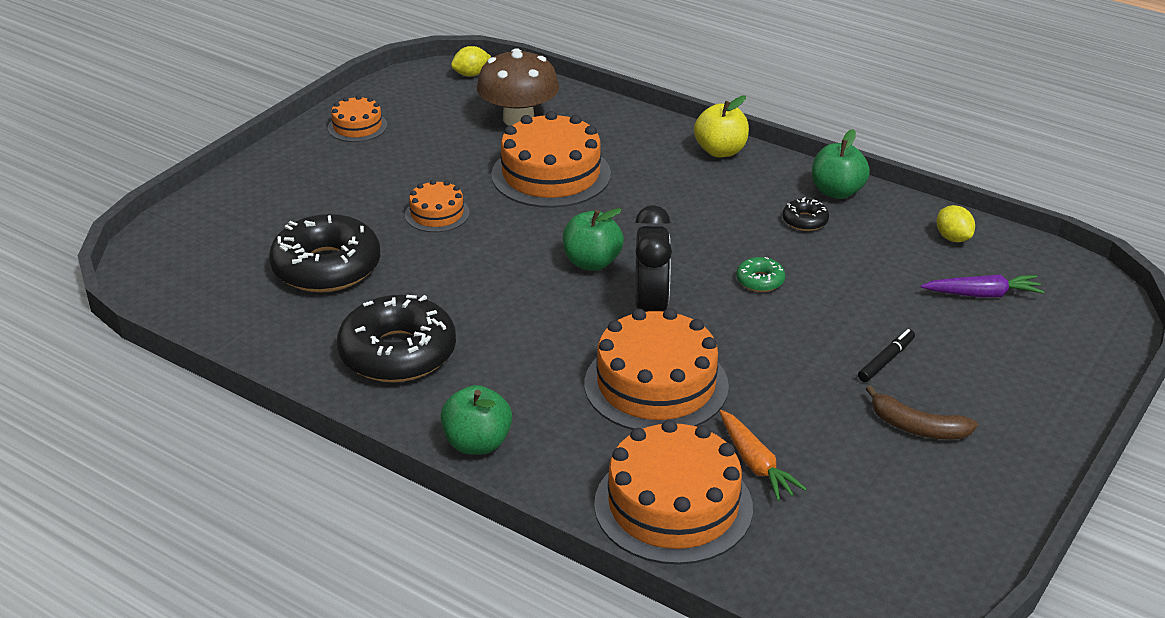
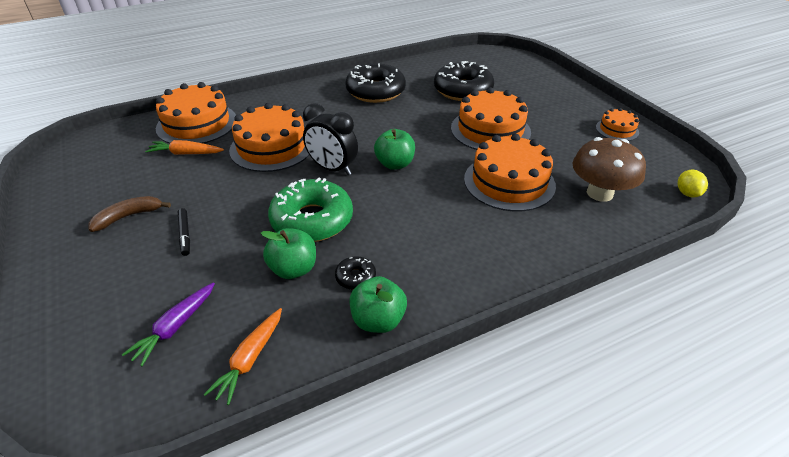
camera: 120 degrees right, 5 degrees up
(437, 214) = (490, 130): orange cake -> orange cake, size x1.92
(477, 443) = (294, 93): green apple -> green apple (293, 269)
(720, 151) = (491, 279): yellow apple -> none
(760, 281) = (312, 220): green donut -> green donut, size x2.27
(953, 238) = (250, 359): yellow lemon -> orange carrot

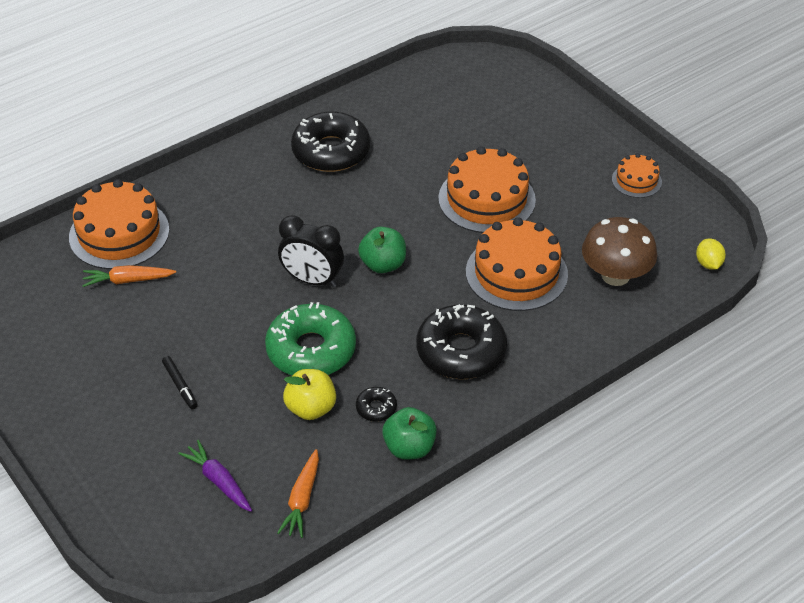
camera: 10 degrees left, 5 degrees up
(128, 216) = (106, 373): brown banana -> none
(175, 327) = (219, 481): purple carrot -> purple carrot turned 120 degrees clockwise
(272, 147) = (229, 258): orange cake -> none
(293, 269) = (311, 408): green apple -> yellow apple
(463, 90) = (443, 136): black donut -> black donut (461, 351)

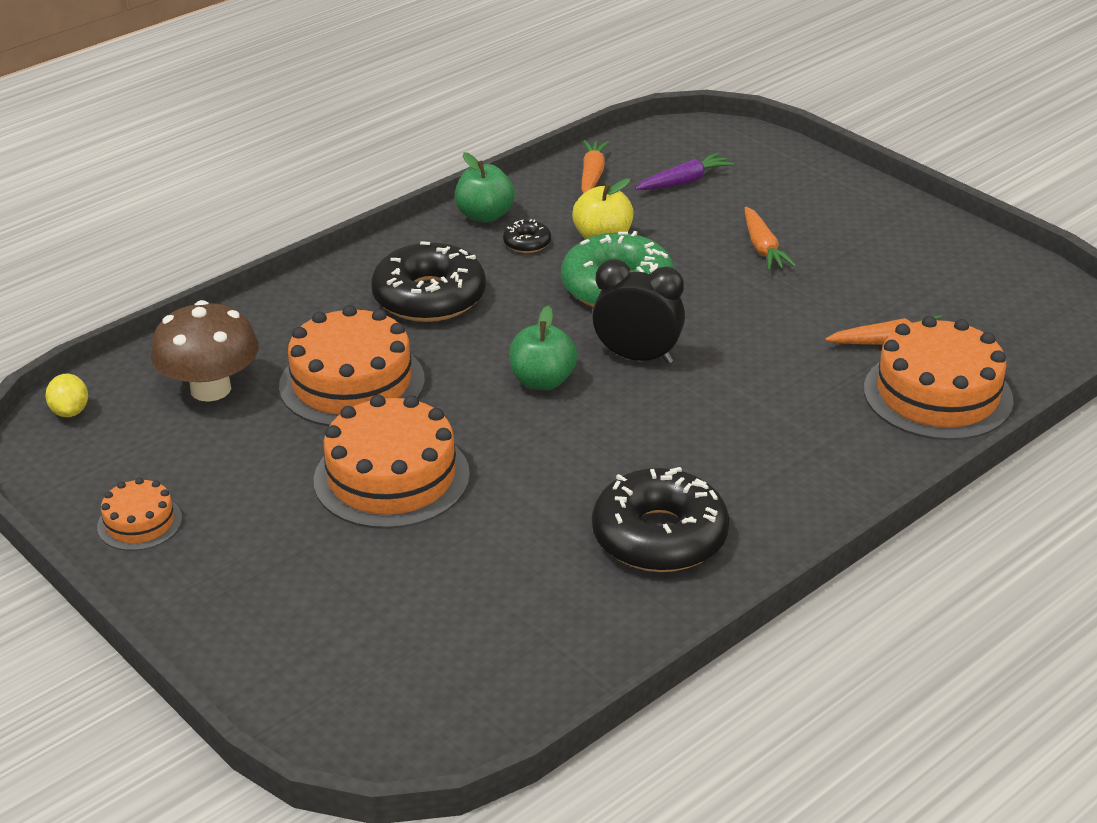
camera: 175 degrees right, 10 degrees down
(180, 386) = (763, 248): black marker -> orange carrot
(219, 481) = (683, 181): purple carrot -> purple carrot turned 75 degrees counterclockwise

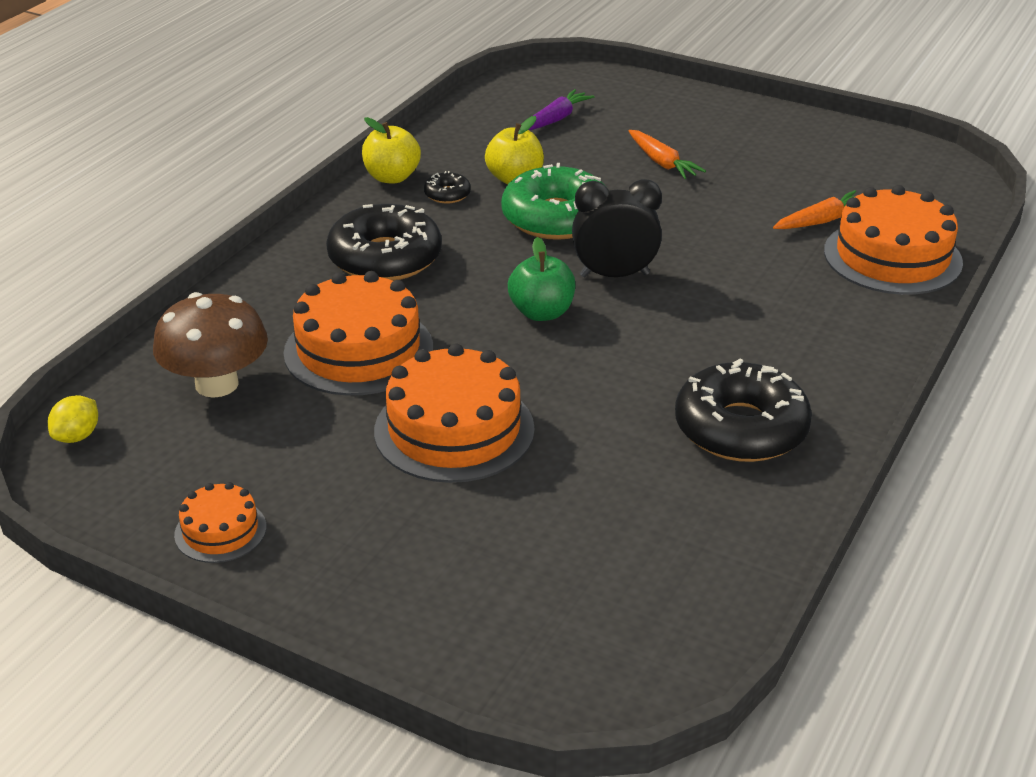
camera: 20 degrees left, 0 degrees up
(70, 411) = (77, 436): yellow lemon -> yellow lemon turned 60 degrees clockwise
(485, 216) = (392, 177): green apple -> yellow apple
(592, 175) = (469, 127): orange carrot -> none

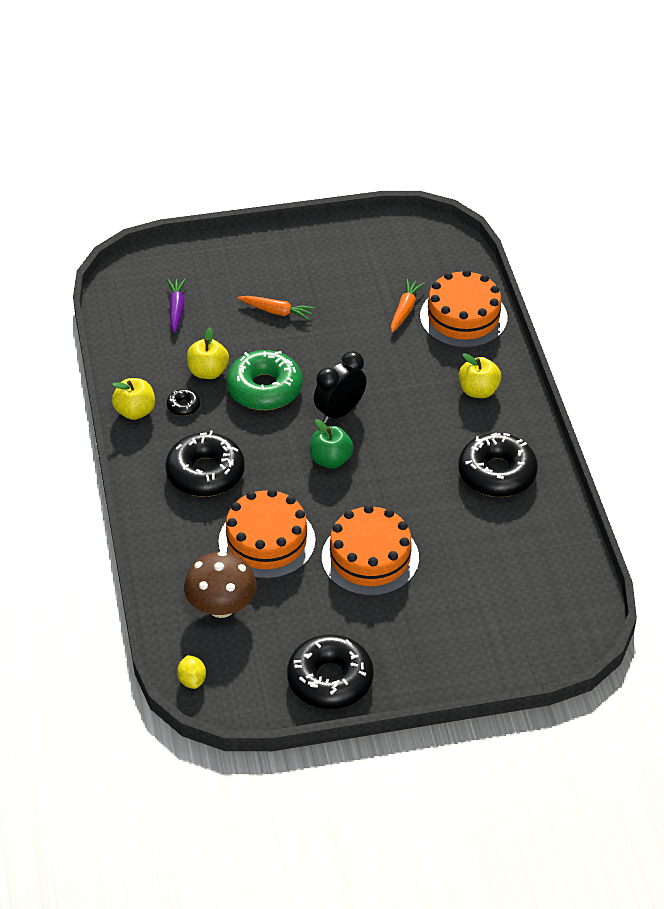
camera: 40 degrees left, 10 degrees up
(220, 531) = (330, 680): orange cake -> black donut
(823, 333) = (478, 391): none -> yellow apple

